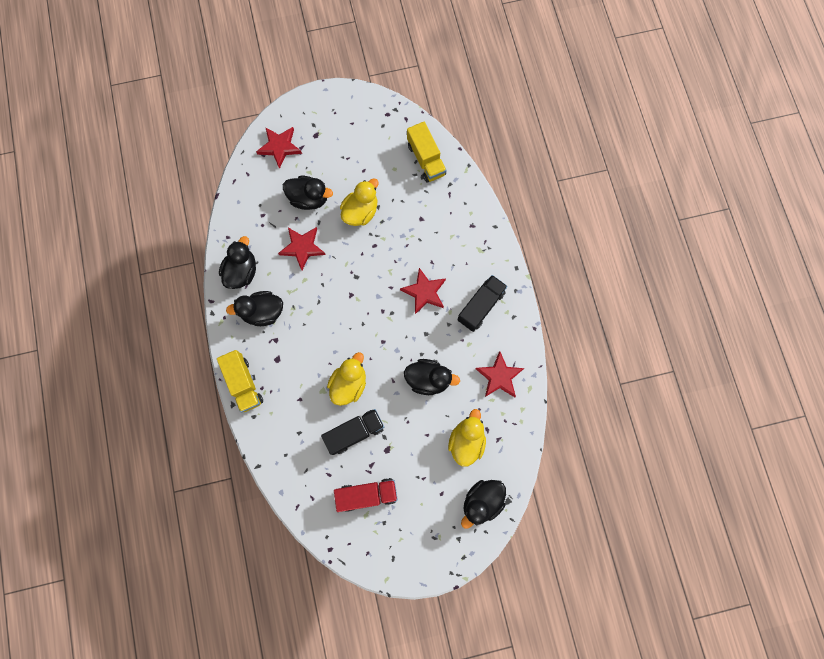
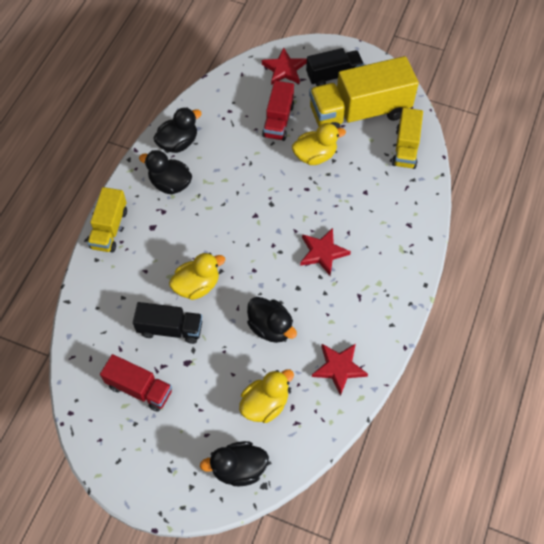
camera: 35 degrees right, 15 degrees down
(302, 248) = (243, 154): red star -> none
(309, 199) = (278, 121): black duck -> red truck
(368, 150) = (359, 112): none -> yellow truck
(481, 306) = (366, 296): black truck -> black truck (333, 75)

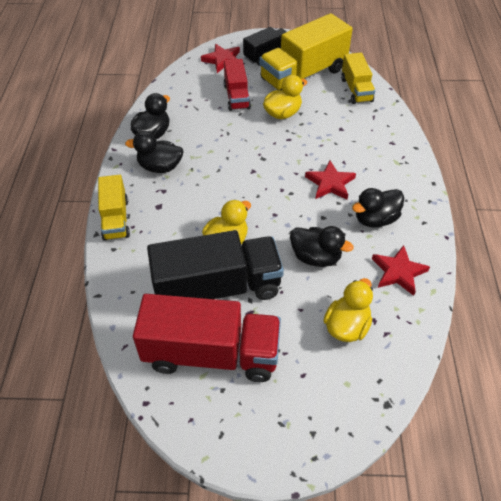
camera: 20 degrees left, 10 degrees down
(139, 388) = (211, 353): red truck -> red truck, size x1.78
(170, 329) = (218, 288): black truck -> black truck, size x1.78
(238, 468) = (352, 396): black duck -> black duck (375, 219)

